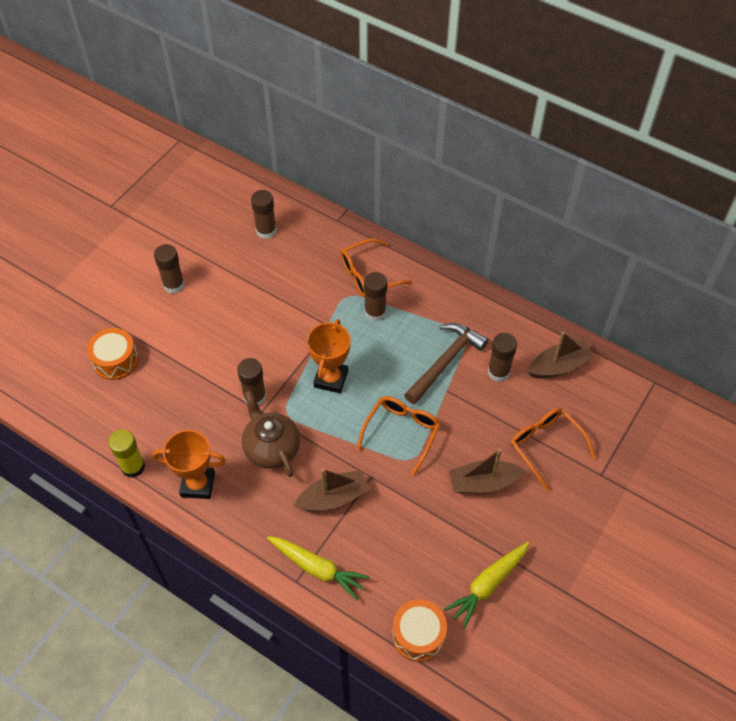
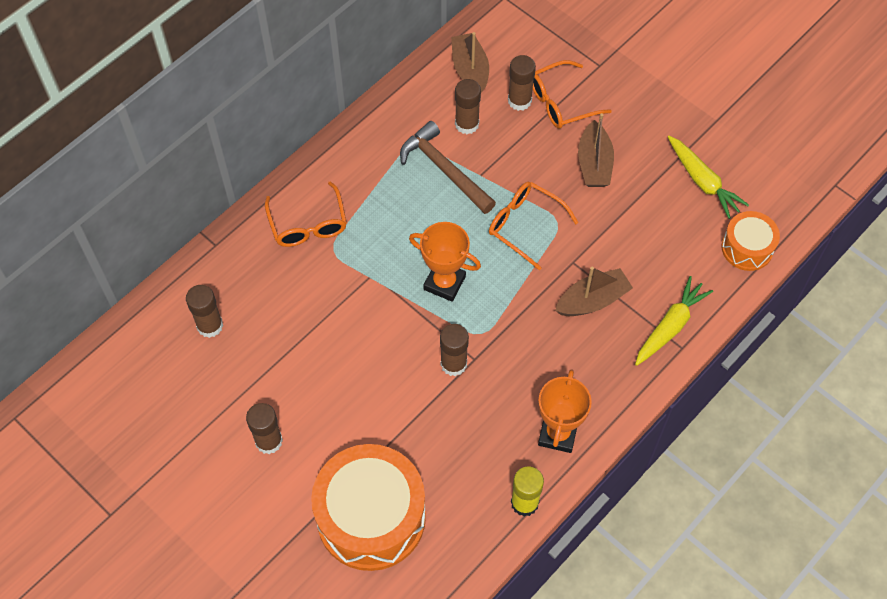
camera: 80 degrees left, 5 degrees up
(115, 360) = (371, 517): orange drum -> orange drum, size x1.91
(271, 448) = (523, 353): brown teapot -> none
(333, 498) = (592, 300): brown boat -> brown boat turned 75 degrees clockwise
(375, 312) = (363, 225): brown glue stick -> brown glue stick (519, 101)

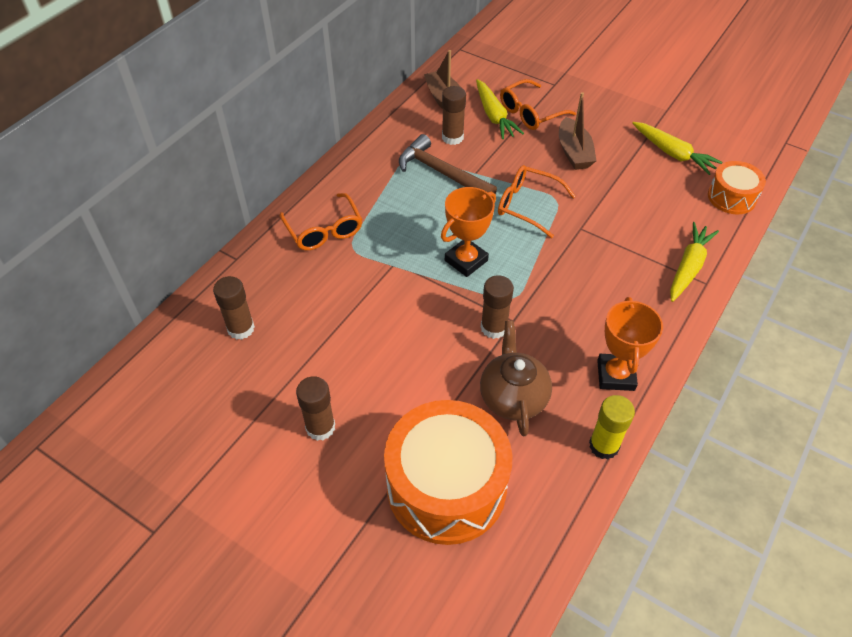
camera: 10 degrees left, 10 degrees down
(444, 283) = (466, 260): orange trophy -> orange trophy turned 60 degrees counterclockwise
(453, 440) = (513, 397): none -> brown teapot
(519, 101) = (494, 116): brown glue stick -> yellow carrot
(592, 300) = (609, 256): brown boat -> none

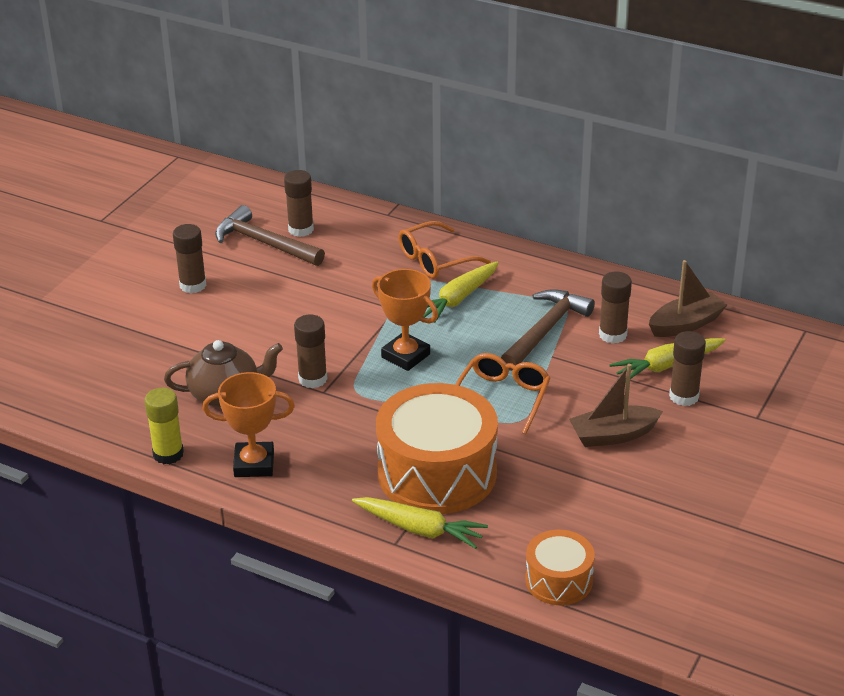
camera: 85 degrees right, 15 degrees down
(257, 360) = (264, 243): none -> brown hammer
(446, 486) = (130, 359): orange drum -> orange drum (437, 473)
(530, 113) = (684, 396): orange glasses -> brown glue stick
(672, 153) = (637, 527): yellow carrot -> yellow carrot (458, 299)

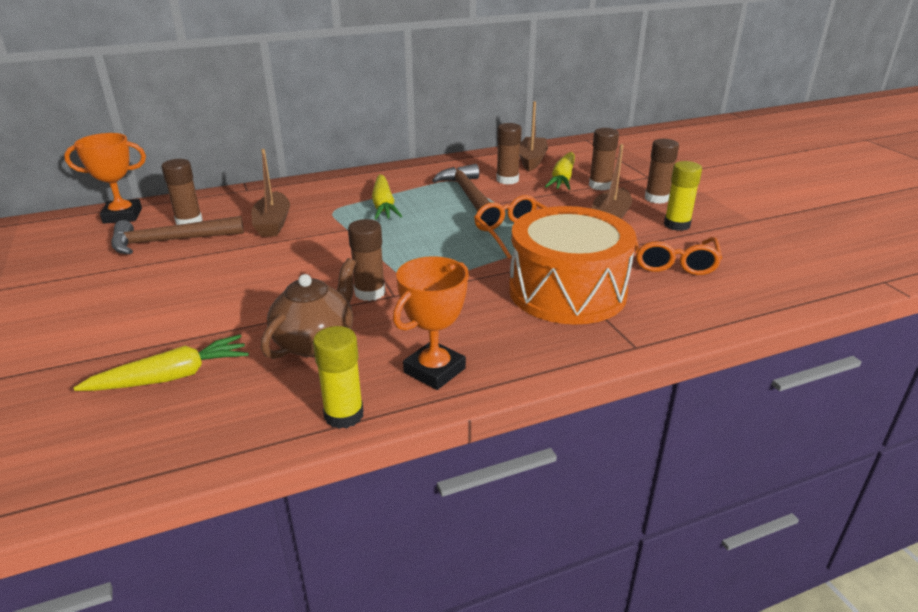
camera: 50 degrees left, 5 degrees down
(193, 285) = (145, 292): brown glue stick -> brown glue stick (656, 198)
(351, 268) = (273, 223): none -> brown boat
(405, 356) = (410, 246): orange trophy -> orange trophy (122, 216)
(419, 529) = (629, 327): yellow carrot -> yellow carrot (171, 377)
(435, 260) = (328, 195): orange glasses -> orange glasses (672, 262)
(558, 580) = (754, 297): orange drum -> none
(655, 482) = (676, 225): none -> yellow glue stick

